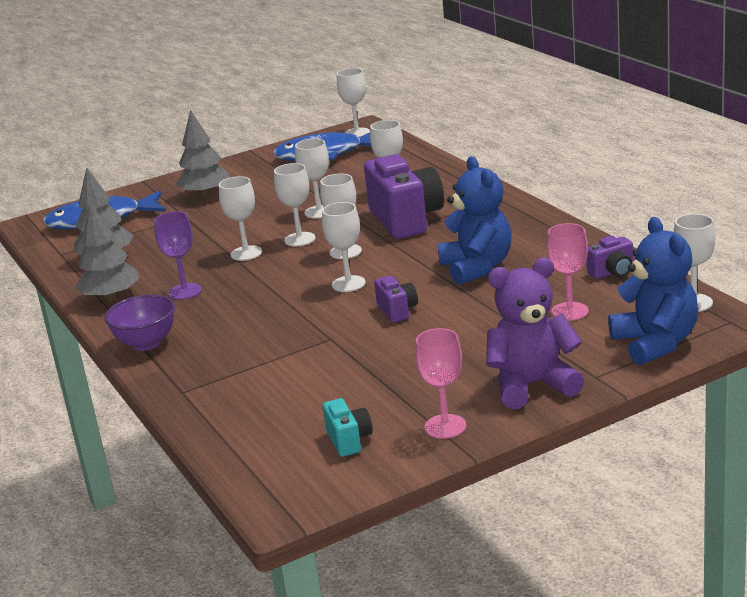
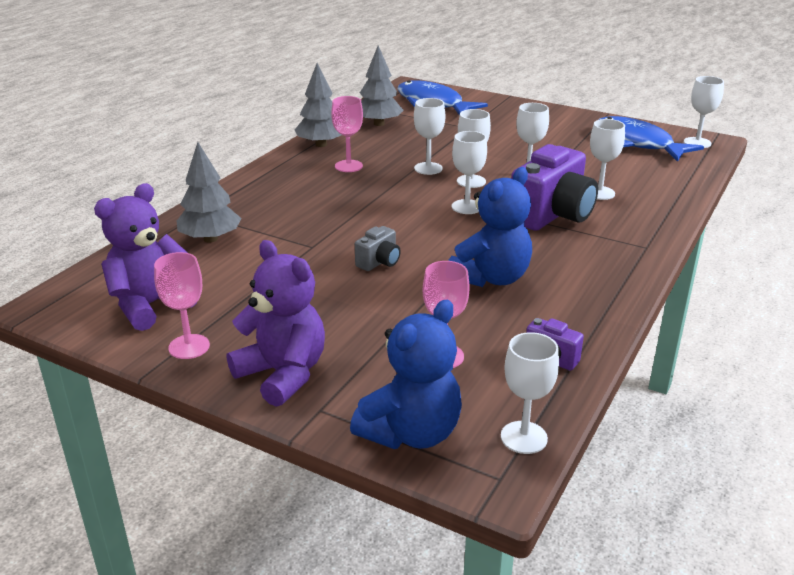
camera: 55 degrees right, 5 degrees up
(146, 343) = (261, 178): purple bowl -> none
(185, 291) = (348, 166): purple goblet -> pink goblet
(205, 194) = (511, 123): grey tree -> grey tree (210, 239)
(348, 284) = (411, 225): white goblet -> none
(349, 440) = (150, 305): turquoise camera -> purple teddy bear
(397, 311) = (379, 262): purple camera -> grey camera

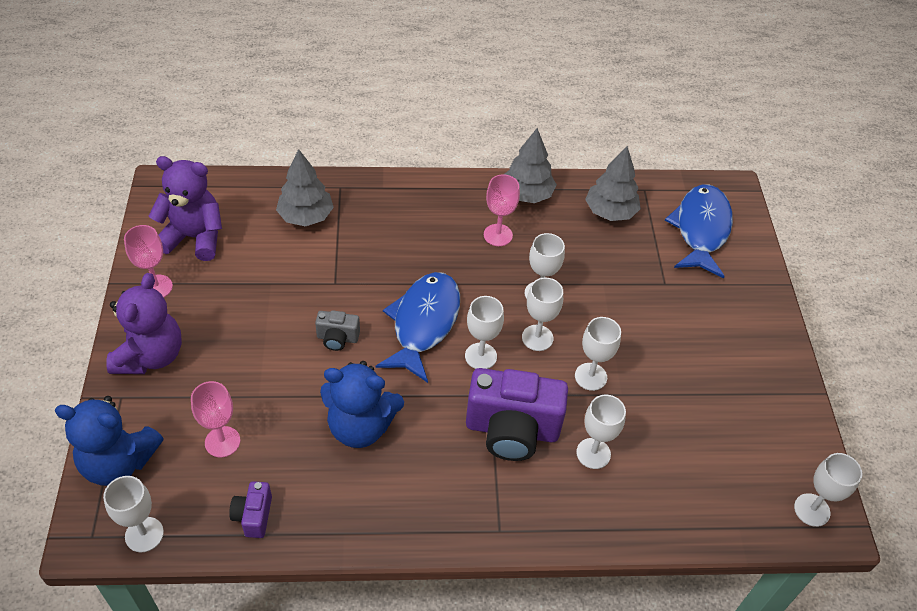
camera: 55 degrees right, 20 degrees up
(637, 143) = (756, 449): blue fish -> blue fish (423, 324)

